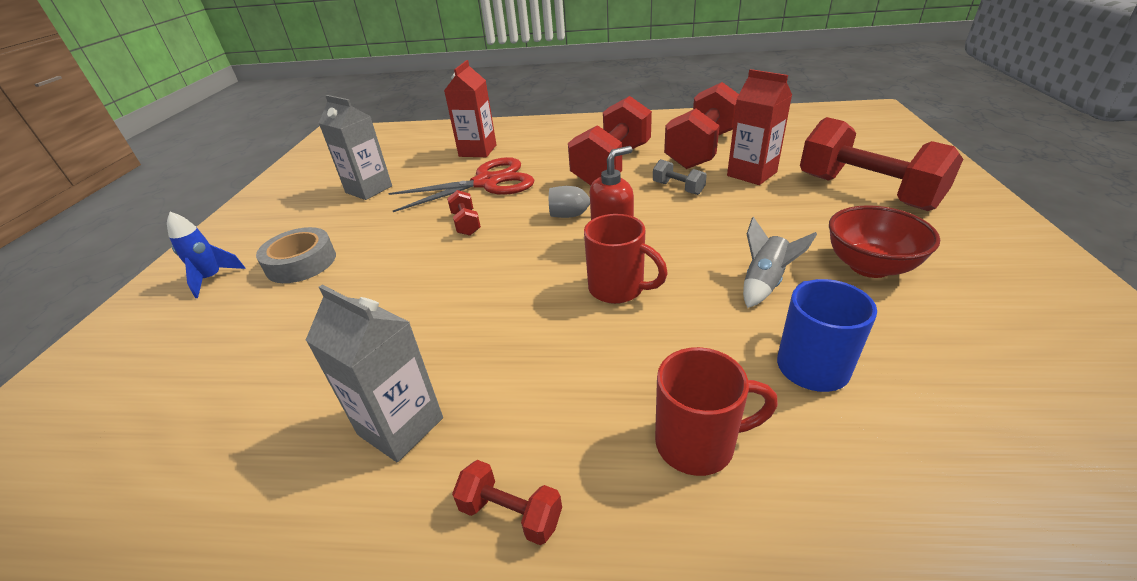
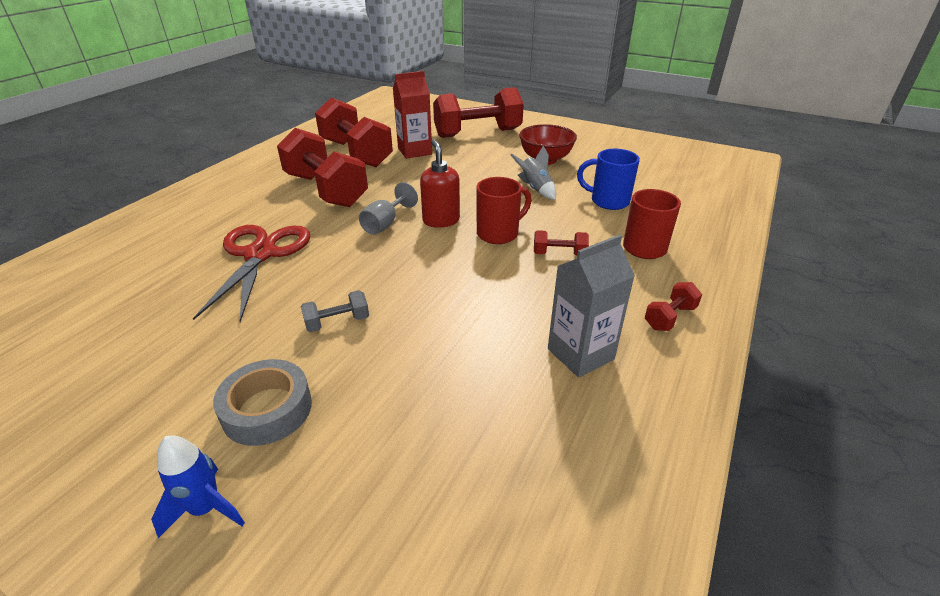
camera: 70 degrees left, 0 degrees up
(369, 189) = (143, 338): grey carton -> none
(466, 224) = (327, 280): red dumbbell -> red dumbbell (559, 254)
(477, 151) = (173, 246): red carton -> none
(678, 188) = (399, 178): grey dumbbell -> grey dumbbell (337, 322)

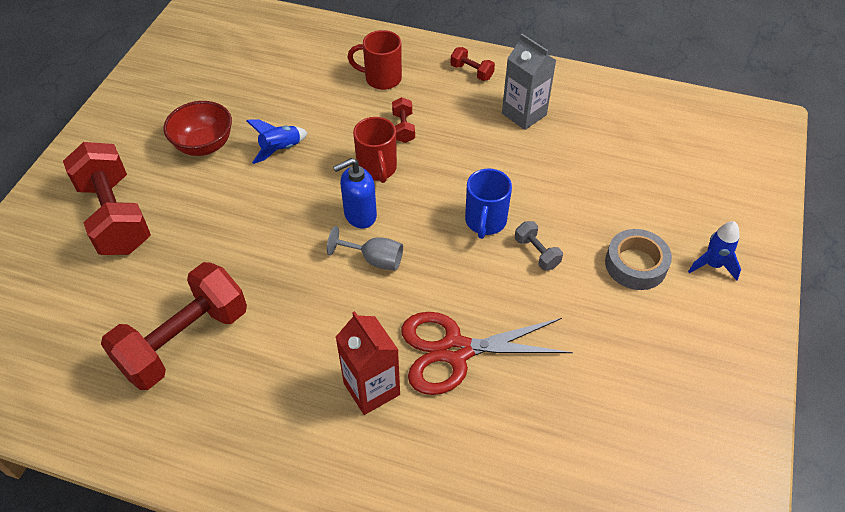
camera: 100 degrees left, 15 degrees up
(326, 190) = (302, 340): red dumbbell -> none
(415, 151) = (178, 274): red carton -> red carton (371, 389)
(441, 220) = (360, 215): red soap dispenser -> blue soap dispenser
(499, 234) = (377, 169): red mug -> red mug turned 150 degrees counterclockwise
(535, 189) = (280, 150): grey rocket -> blue rocket
(608, 201) = (302, 98): blue mug -> blue mug (485, 222)

